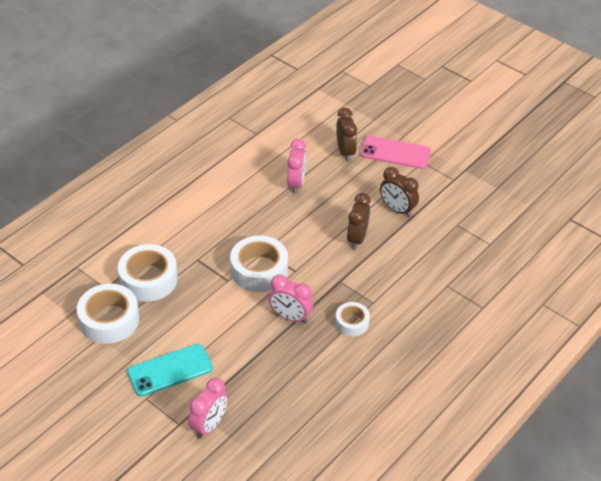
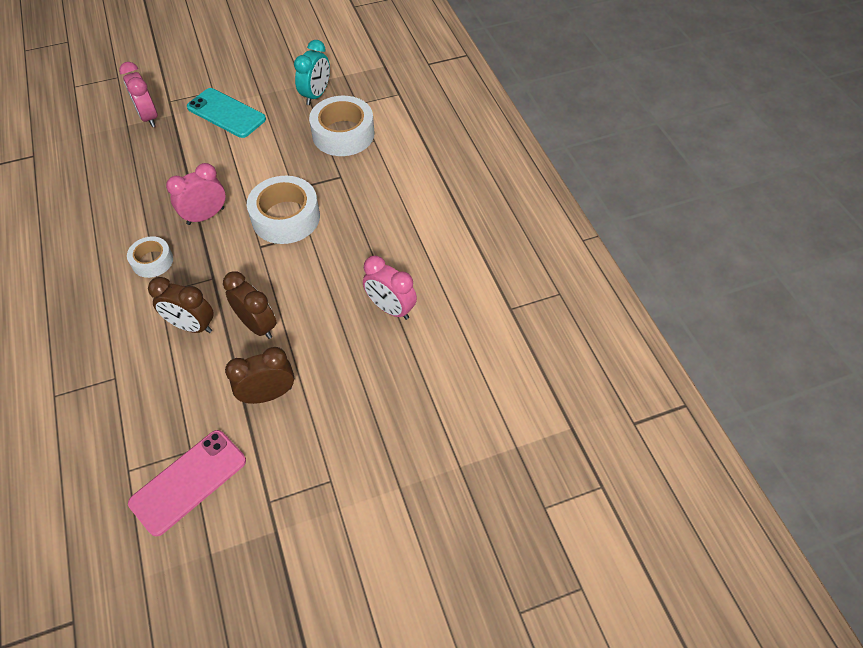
camera: 120 degrees right, 10 degrees up
(109, 320) = (316, 95): white tape -> turquoise clock
(170, 370) = (226, 113): turquoise phone -> turquoise phone turned 60 degrees counterclockwise
(345, 152) = (413, 392): brown clock -> brown clock (192, 326)
(395, 153) = (372, 454): pink phone -> pink phone (188, 482)

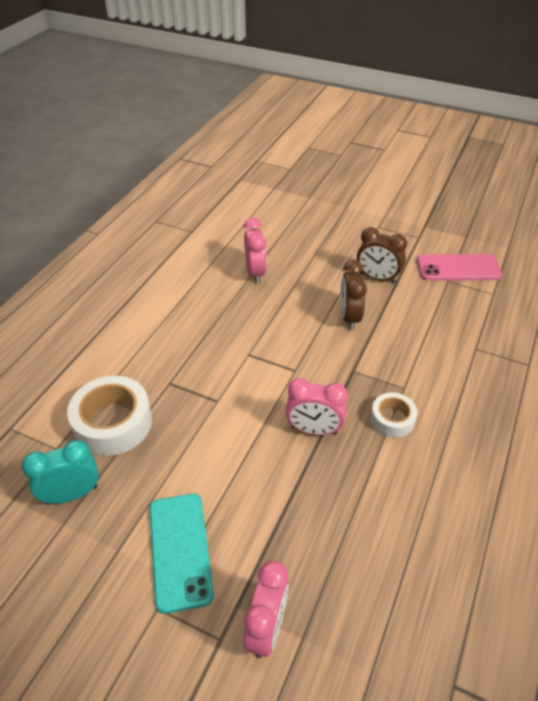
camera: 135 degrees left, 10 degrees down
(192, 326) = (396, 346): brown clock -> none
(286, 217) = (251, 379): white tape -> none

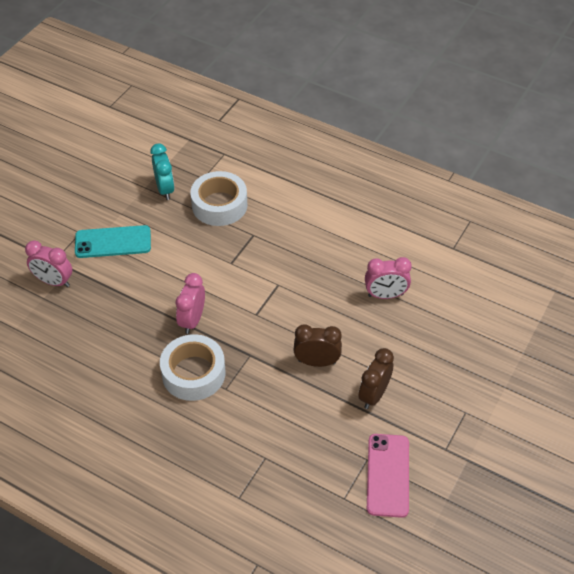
camera: 95 degrees right, 5 degrees up
(392, 419) = (193, 373): white tape -> white tape, size x1.75

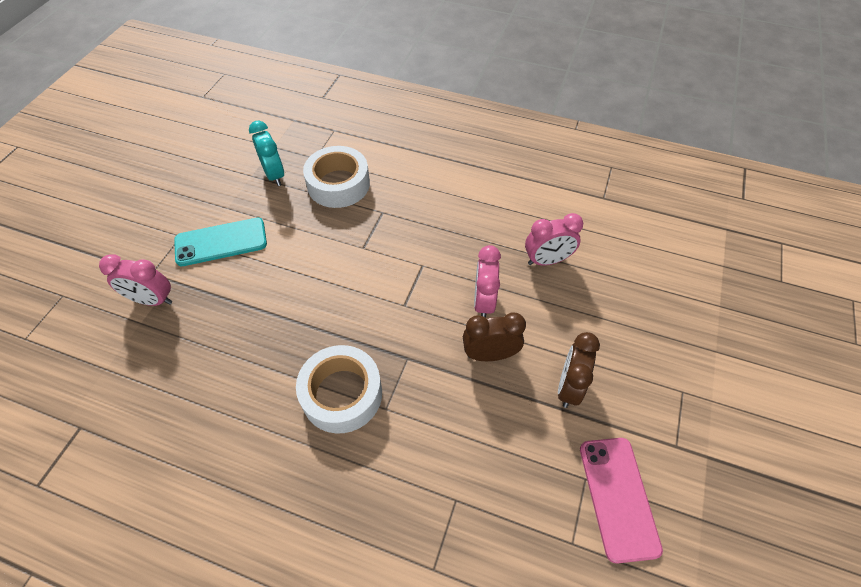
camera: 10 degrees left, 5 degrees up
(192, 320) = (329, 324): pink clock -> pink clock (483, 301)

